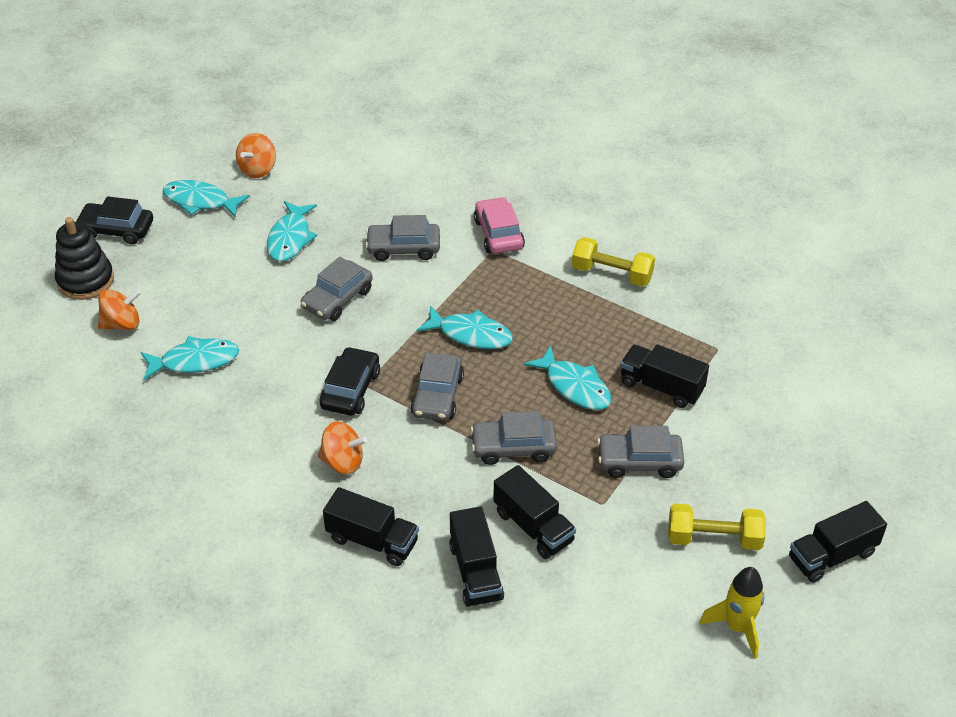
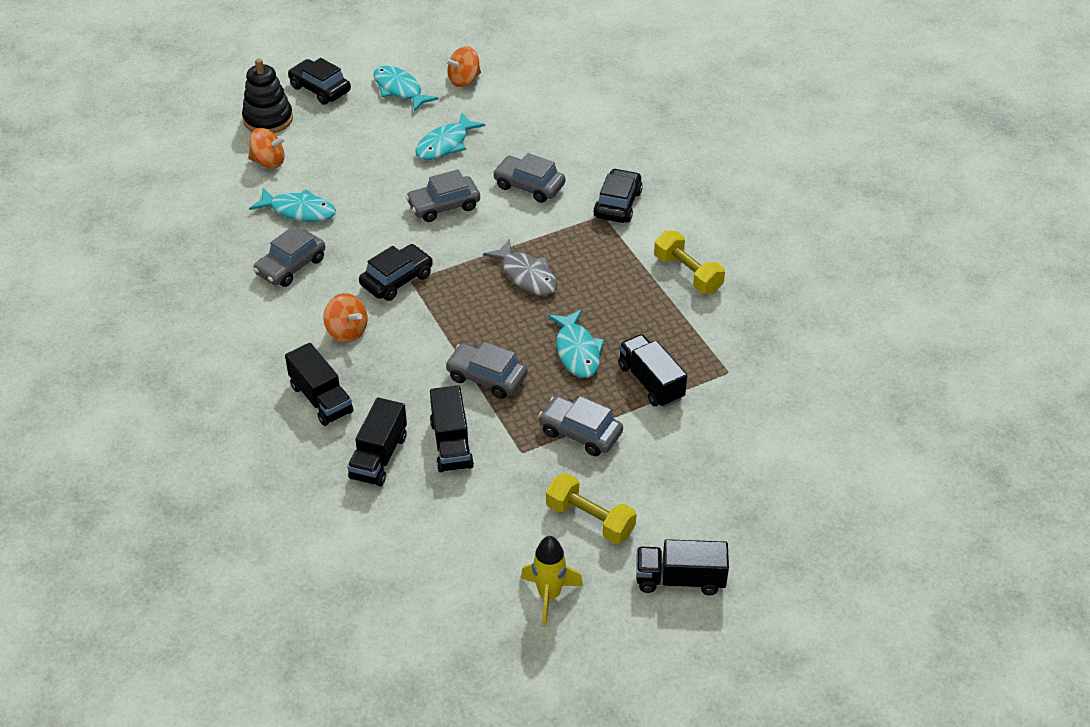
camera: 30 degrees right, 0 degrees up
(437, 395) = (460, 312): grey car -> grey car (291, 266)
(470, 334) = (526, 275): turquoise fish -> grey fish
(498, 234) = (617, 204): pink car -> black car

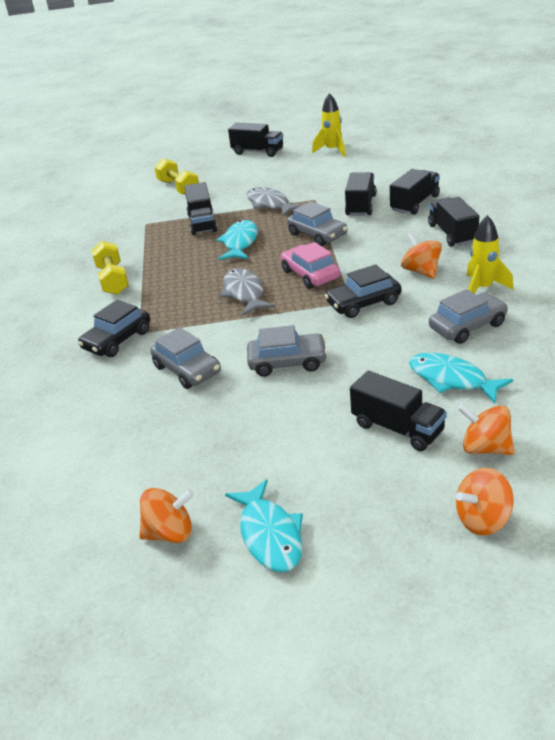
camera: 155 degrees left, 10 degrees down
(268, 119) = (483, 519): black stacking toy -> orange spinning top
(279, 315) = (482, 289): none -> yellow rocket
(320, 89) = (392, 563): black car -> none
(334, 166) = (397, 428): none -> black truck
(445, 144) = (249, 434): turquoise fish -> none
(467, 311) = (310, 274): none -> pink car
(580, 433) = (270, 204): grey car -> grey fish
(590, 519) = (290, 172): yellow dumbbell -> yellow dumbbell (178, 188)

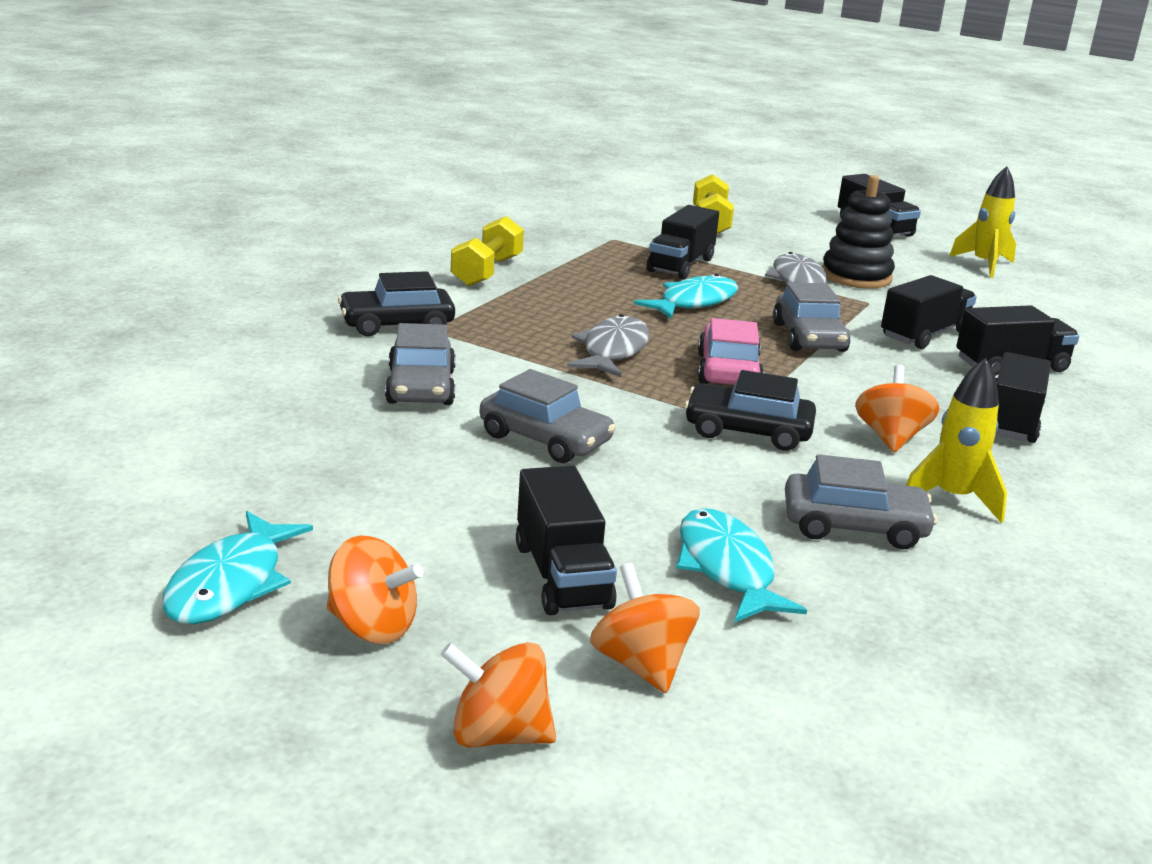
camera: 30 degrees right, 10 degrees down
(170, 533) = (142, 517): orange spinning top -> orange spinning top (372, 627)
(289, 187) = (856, 276): none -> black stacking toy

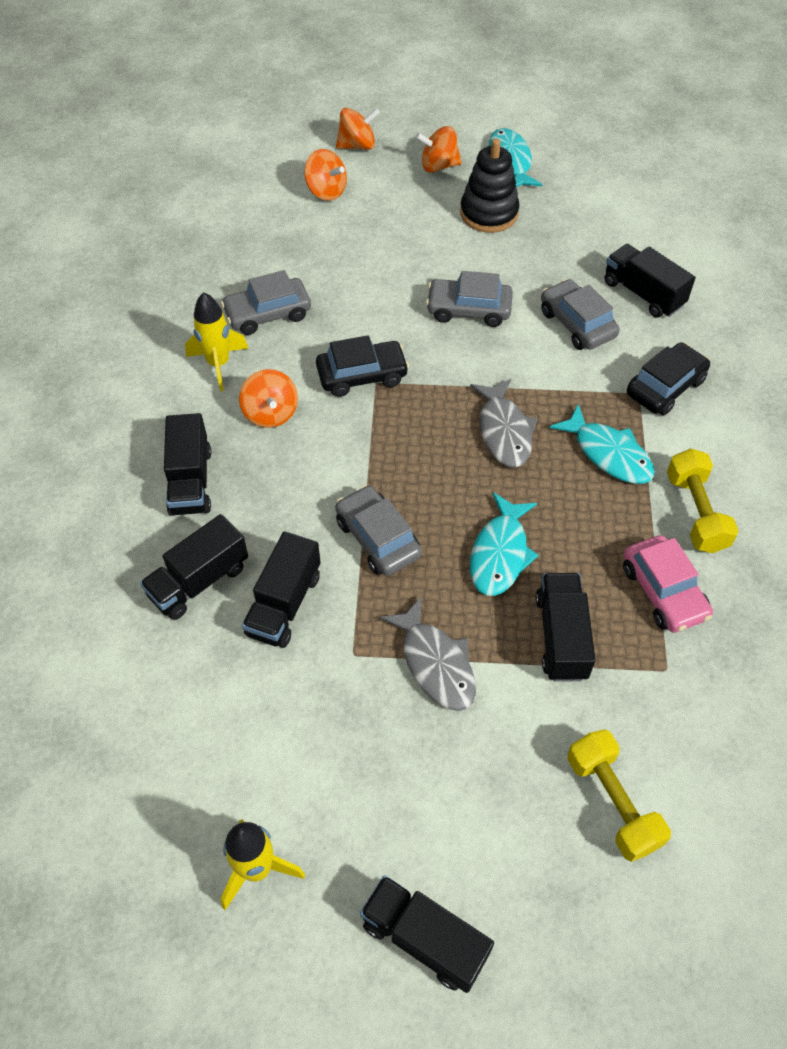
camera: 155 degrees right, 30 degrees up
(562, 575) = (387, 220): black truck -> black truck (643, 294)
(727, 568) = (318, 256): turquoise fish -> turquoise fish (608, 454)
(728, 371) = (411, 446): pink car -> pink car (663, 591)
(856, 276) = (388, 722): black stacking toy -> black stacking toy (489, 213)

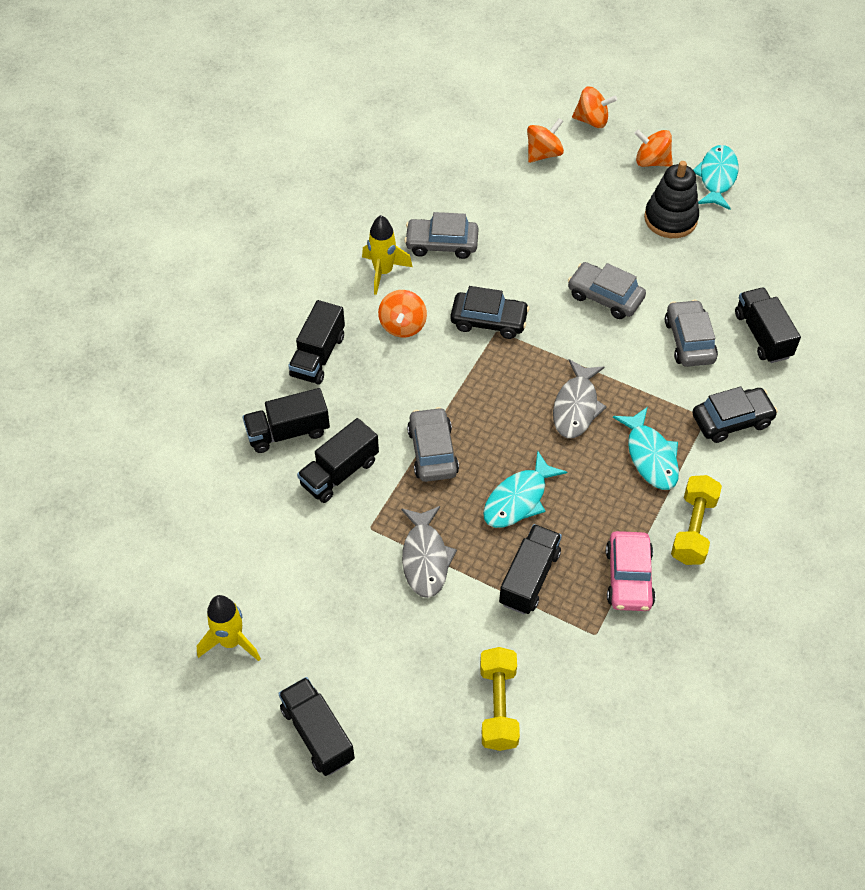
camera: 25 degrees right, 0 degrees up
(326, 191) = (543, 154): orange spinning top -> orange spinning top turned 105 degrees counterclockwise

